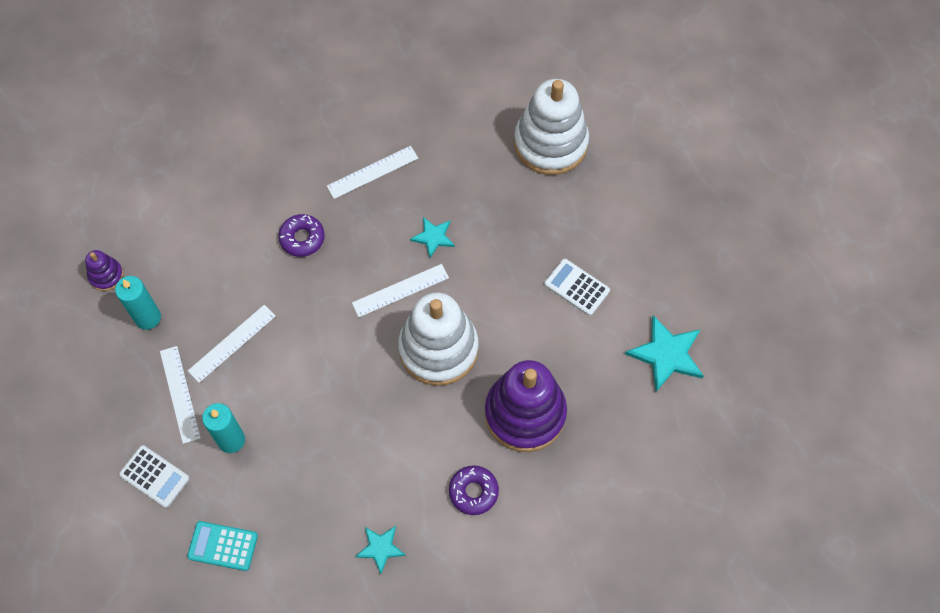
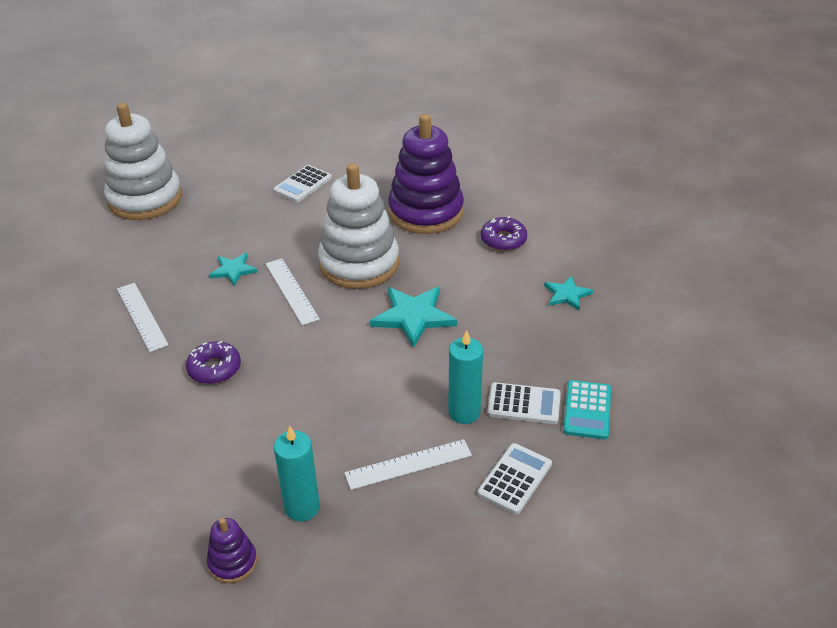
camera: 90 degrees left, 25 degrees down
(232, 343) = (344, 421): white ruler -> none
(235, 491) = (524, 404): none -> white calculator
(666, 354) = (371, 141): turquoise star -> turquoise star (413, 316)

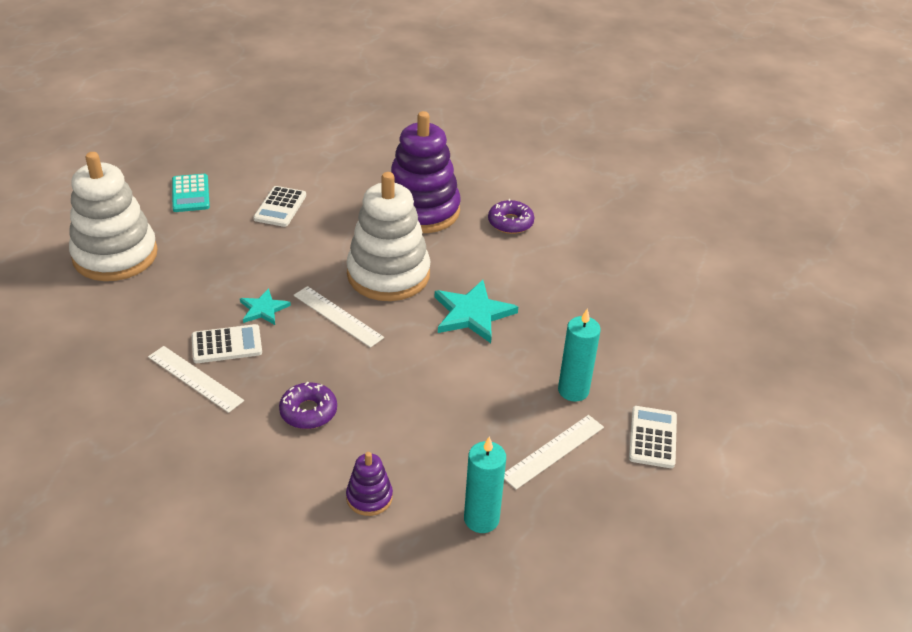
camera: 25 degrees left, 0 degrees up
(232, 562) = (448, 590): purple stacking toy -> purple stacking toy (369, 497)
(524, 404) = (620, 369): white calculator -> white calculator (227, 345)
(567, 294) = (597, 261): turquoise star -> none
(587, 410) = (676, 360): turquoise calculator -> turquoise calculator (190, 194)

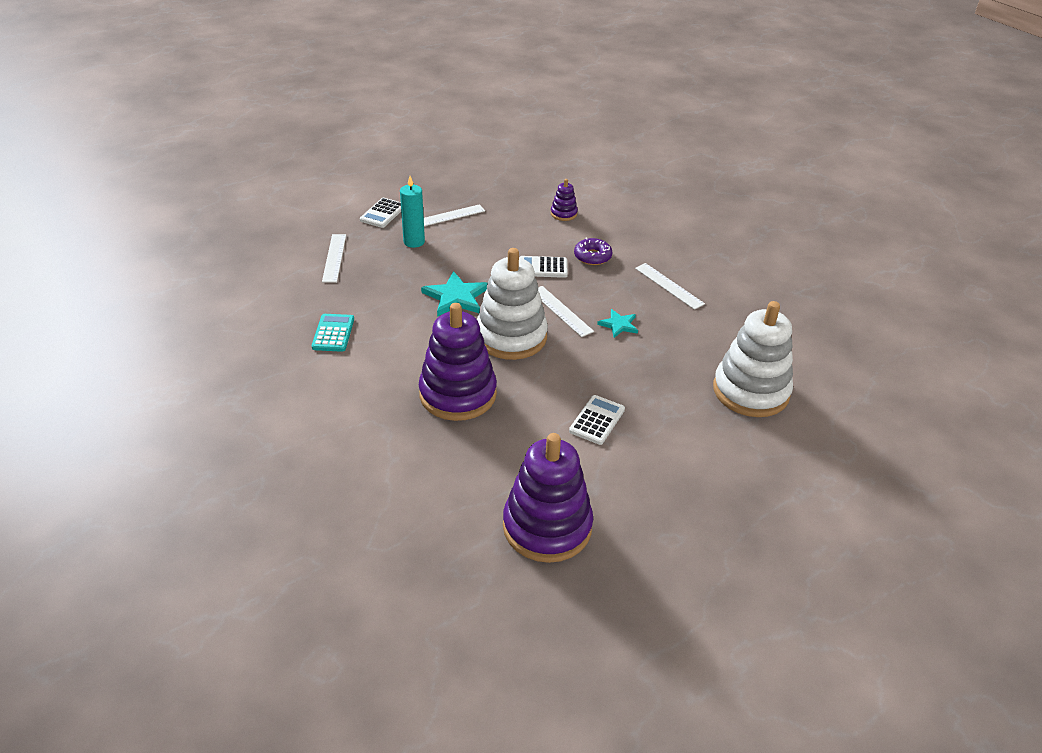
camera: 165 degrees left, 0 degrees up
(190, 194) = (690, 452): turquoise calculator -> turquoise calculator (333, 333)
(227, 345) = (647, 304): white calculator -> white calculator (543, 268)
(312, 132) = (547, 527): none -> purple stacking toy
(481, 519) = (504, 197): turquoise candle -> none
(510, 223) = (379, 368): purple donut -> none
(657, 344) = (334, 258): none -> white ruler

